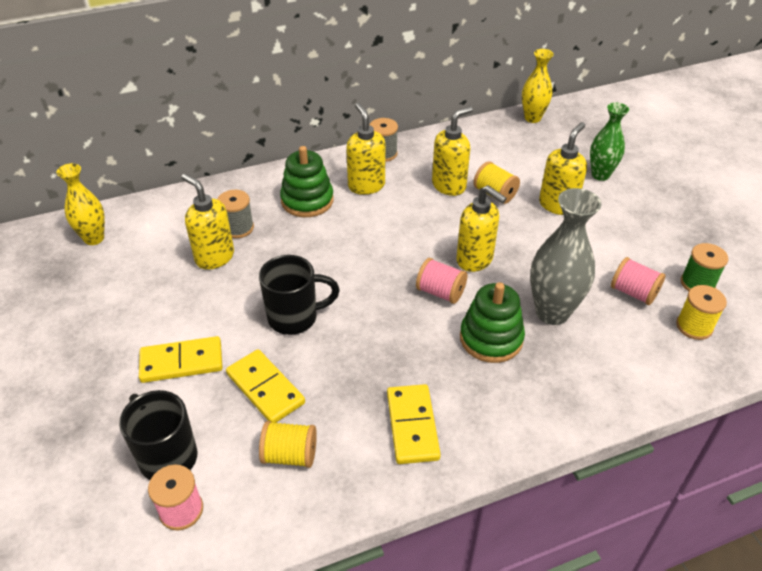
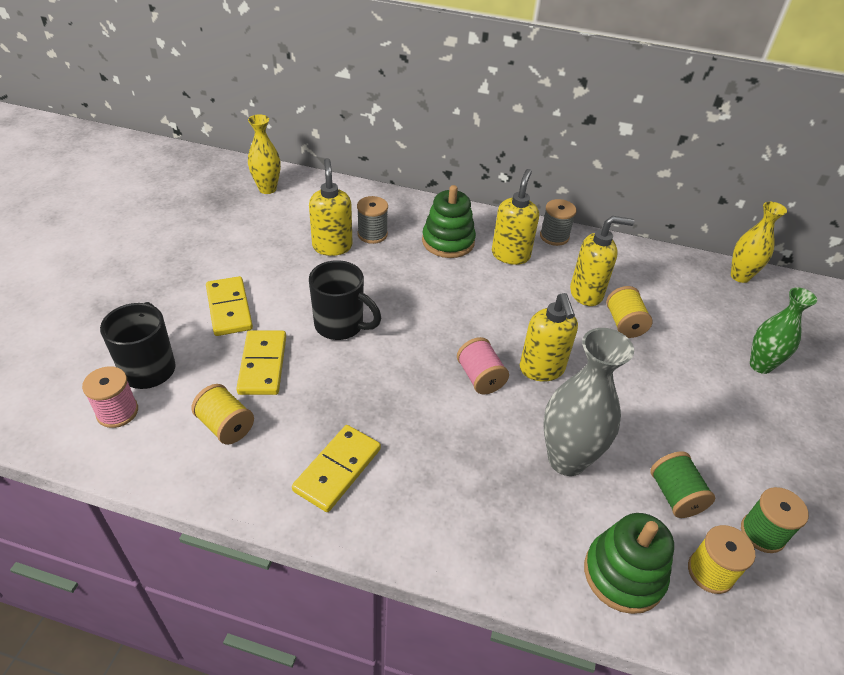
camera: 35 degrees right, 0 degrees up
(181, 362) = (229, 308): yellow domino -> yellow domino turned 45 degrees clockwise
(491, 338) = (483, 444): green stacking toy -> green stacking toy (623, 574)
(557, 205) = (680, 368): yellow soap dispenser -> none
(633, 292) = (675, 495): pink spool -> green spool

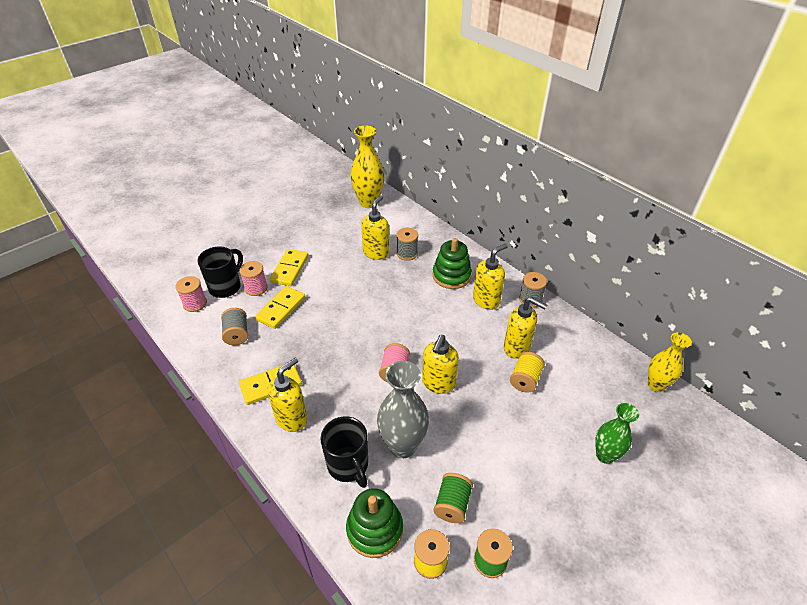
camera: 35 degrees right, 0 degrees up
(200, 352) = (256, 288): none -> pink spool
(226, 426) = (237, 334): yellow spool -> grey spool
(267, 189) = (368, 202): yellow vase -> yellow vase, size x1.53
(341, 326) = (340, 304): black mug -> black mug (348, 466)
(405, 498) = (292, 418): none -> yellow soap dispenser

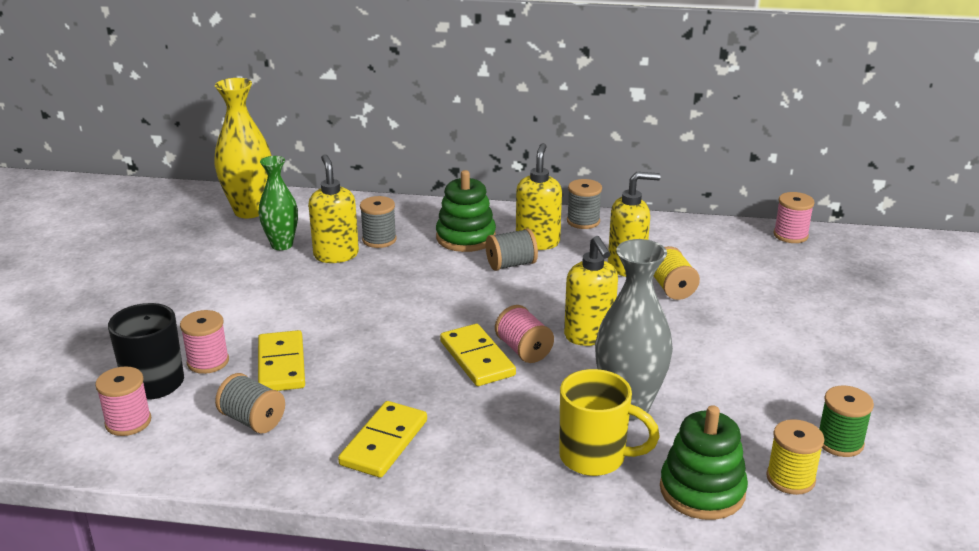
camera: 40 degrees left, 15 degrees down
(290, 269) = (232, 321): yellow domino -> yellow domino (477, 358)
(292, 418) = (462, 457): yellow soap dispenser -> none
(348, 466) = (595, 458): black mug -> yellow mug
(452, 504) = (746, 423): green spool -> none
(454, 308) = (511, 264): none -> grey spool
(605, 455) = (821, 308): green vase -> green vase (282, 245)
(656, 385) = (790, 235): yellow vase -> pink spool

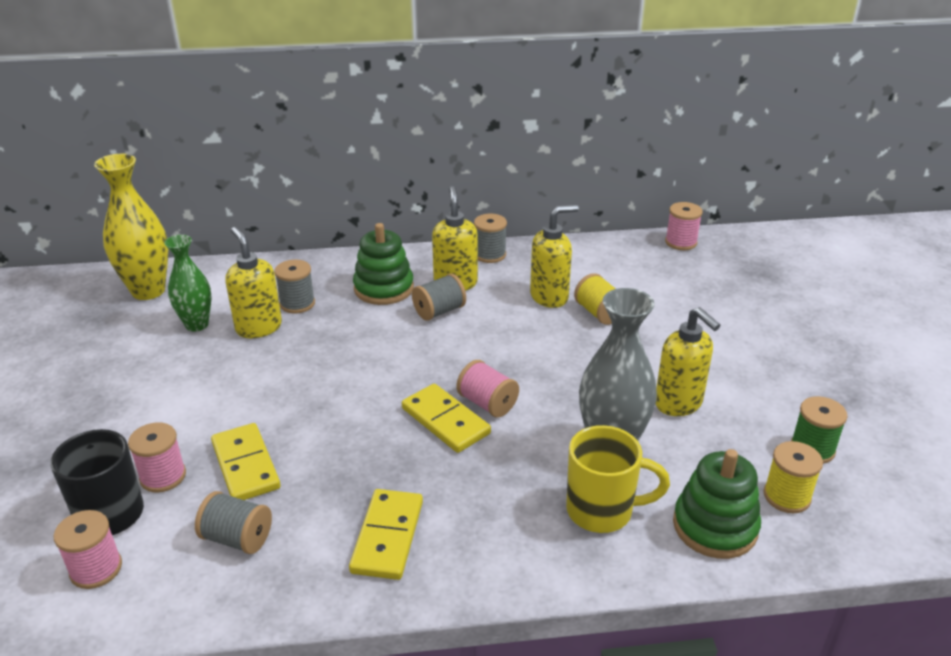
camera: 15 degrees left, 5 degrees up
(589, 336) = (543, 377): yellow soap dispenser -> yellow soap dispenser (679, 403)

